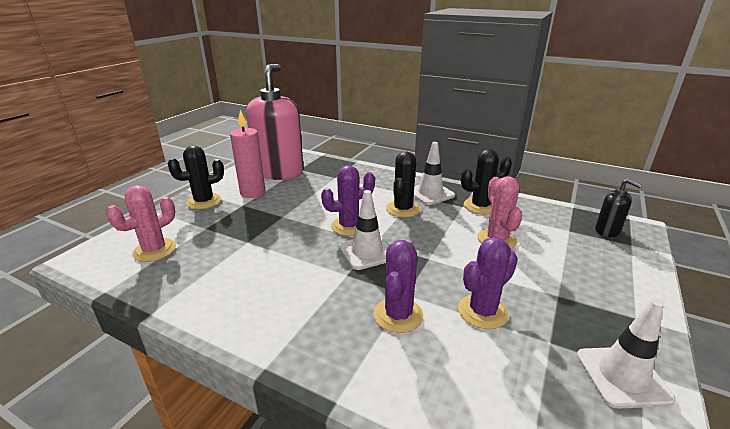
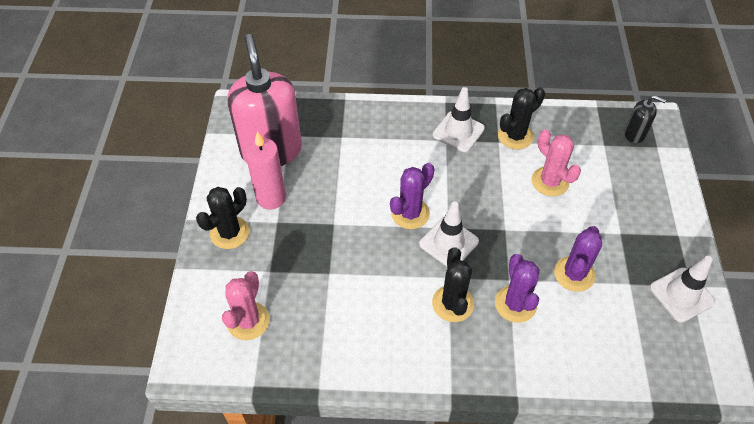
camera: 25 degrees left, 25 degrees up
(403, 209) = (445, 168): black cactus -> black cactus (453, 303)

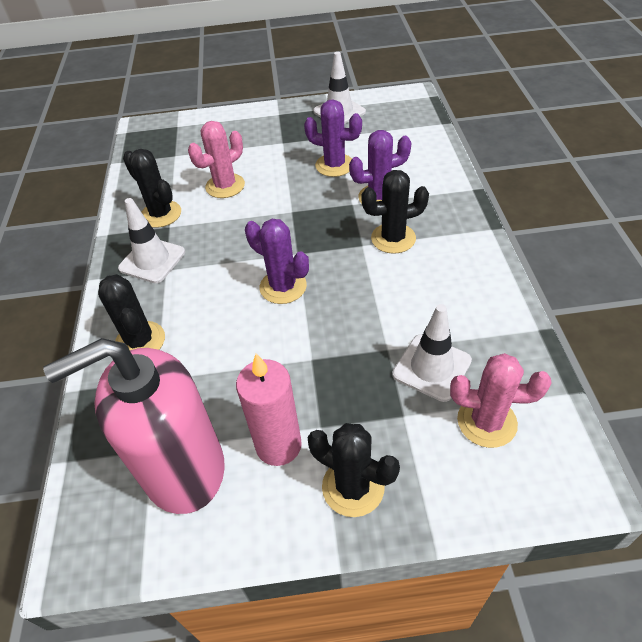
camera: 95 degrees left, 5 degrees down
(376, 127) = (140, 341): none -> black cactus
(448, 243) = (318, 250): white traffic cone -> white traffic cone (431, 367)
(634, 134) = (161, 138): black soap dispenser -> none

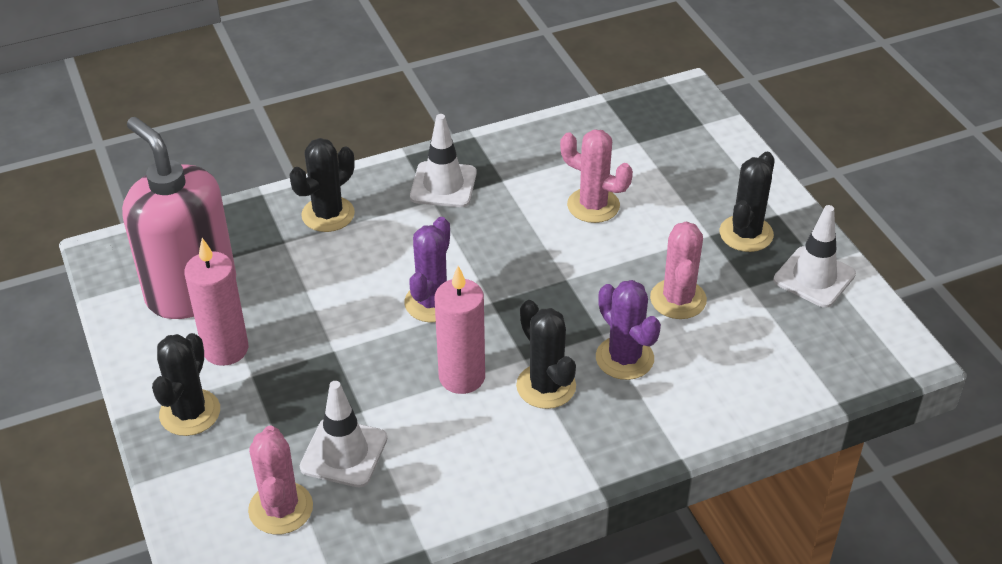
camera: 70 degrees right, 5 degrees down
(161, 214) = (521, 167): black cactus -> black cactus (746, 234)
(334, 165) = (678, 299): purple cactus -> pink cactus
(369, 281) = (462, 377): none -> pink candle

